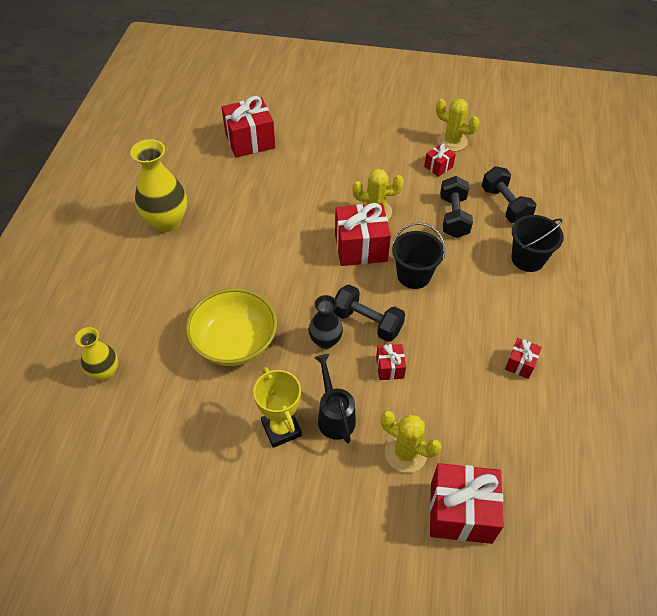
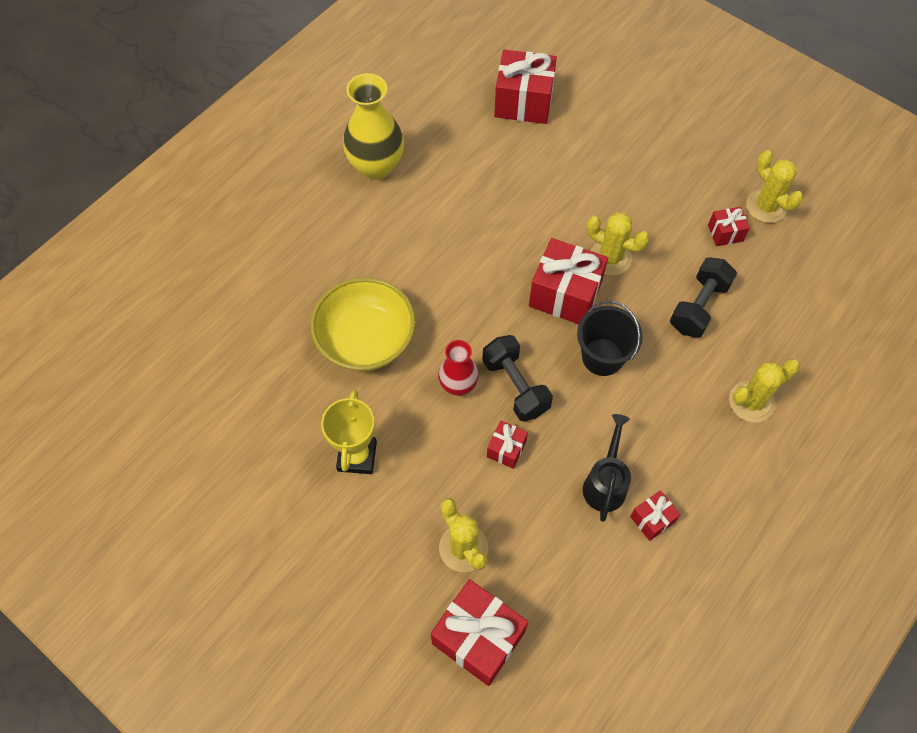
camera: 30 degrees right, 10 degrees up
(105, 372) = (226, 310): yellow vase -> none
(325, 341) = (458, 385): black vase -> red vase
(334, 416) = (417, 471): black watering can -> black watering can (605, 483)
(504, 205) = (772, 321): black dumbbell -> none
(527, 259) = (751, 402): black bucket -> yellow cactus

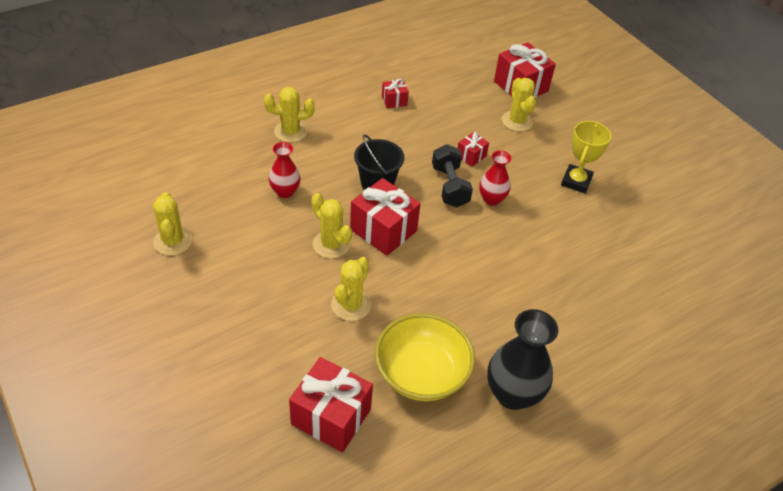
camera: 165 degrees left, 15 degrees down
(366, 340) = (555, 248): yellow bowl -> yellow bowl (421, 373)
(376, 166) = (512, 394): yellow vase -> black vase
(556, 199) = (351, 305): none -> yellow cactus
(605, 483) = (414, 123): black watering can -> none
(698, 306) = (285, 192): black dumbbell -> red vase
(725, 233) = (224, 233): red gift -> none

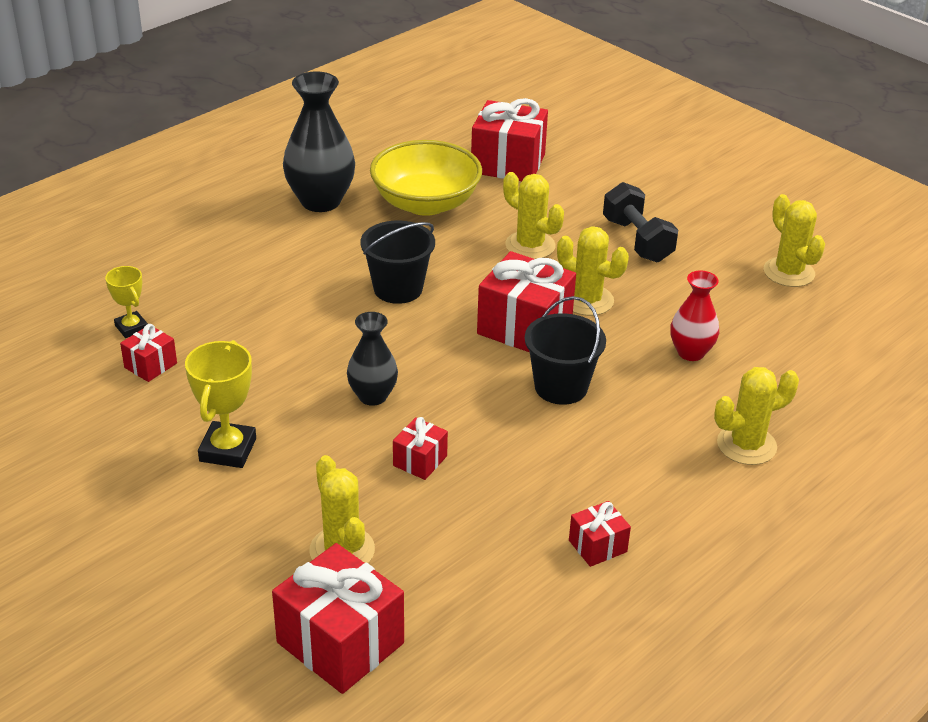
camera: 170 degrees right, 10 degrees down
(351, 305) = (530, 246): yellow cactus -> yellow cactus turned 60 degrees counterclockwise
(450, 186) = (444, 404): black dumbbell -> black dumbbell (637, 240)
(462, 280) = (398, 289): none -> black bucket
(491, 199) = (372, 396): red vase -> black vase
(630, 247) = (150, 365): none -> red gift
(649, 280) = (131, 328): none -> yellow trophy

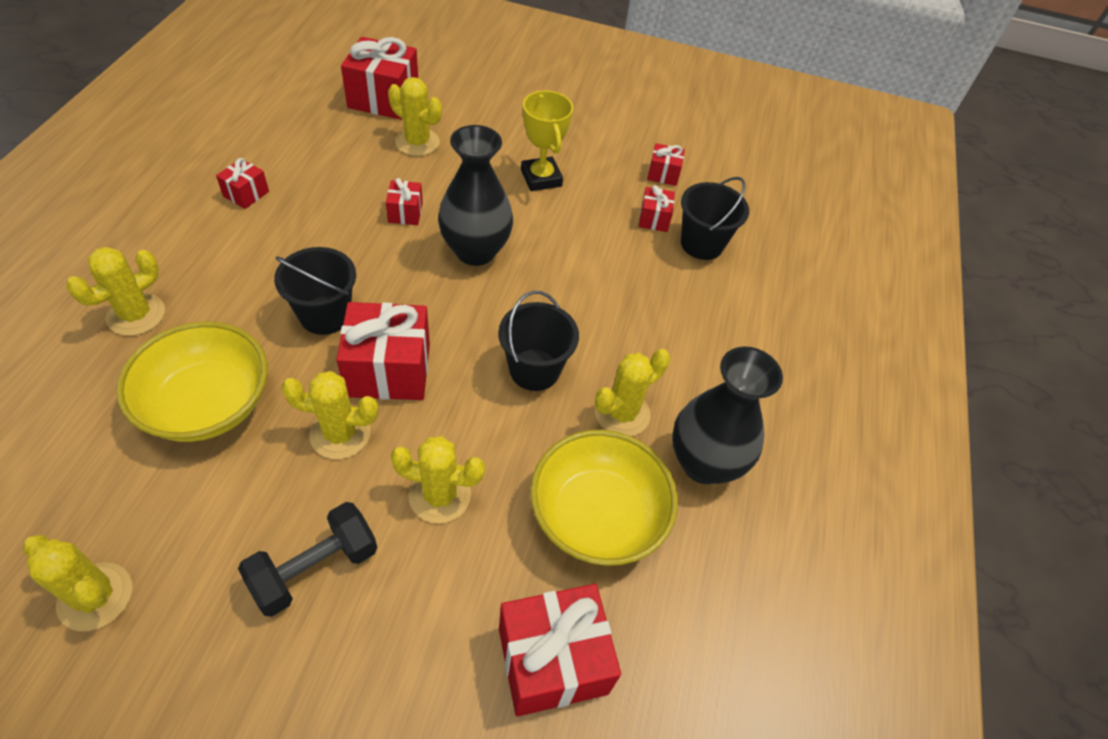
camera: 145 degrees right, 15 degrees up
(78, 407) = (663, 174): none -> red gift
(131, 328) = (702, 244): yellow trophy -> black bucket
(352, 242) = (622, 413): none -> yellow cactus
(372, 396) = (475, 251): black vase -> black vase, size x1.67
(637, 240) = (315, 568): black dumbbell -> black dumbbell turned 75 degrees counterclockwise
(691, 352) = (208, 404): red vase -> yellow bowl

